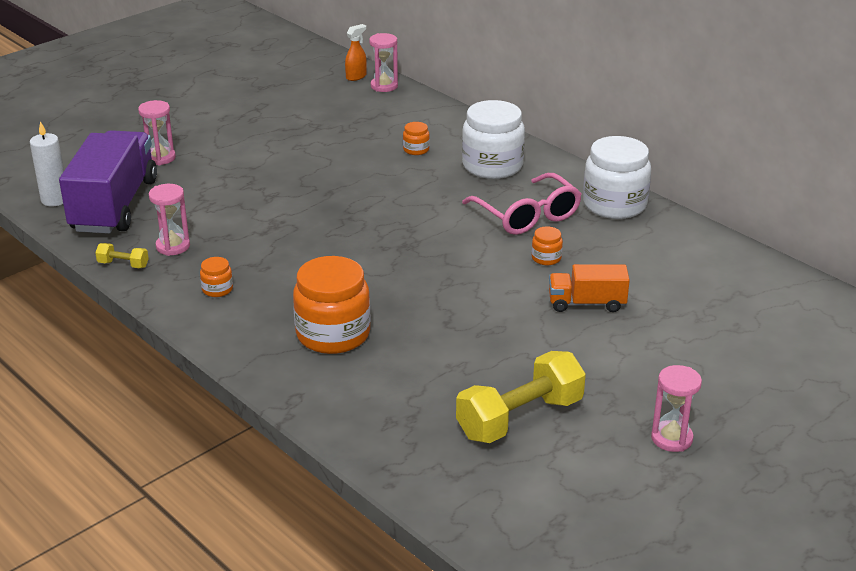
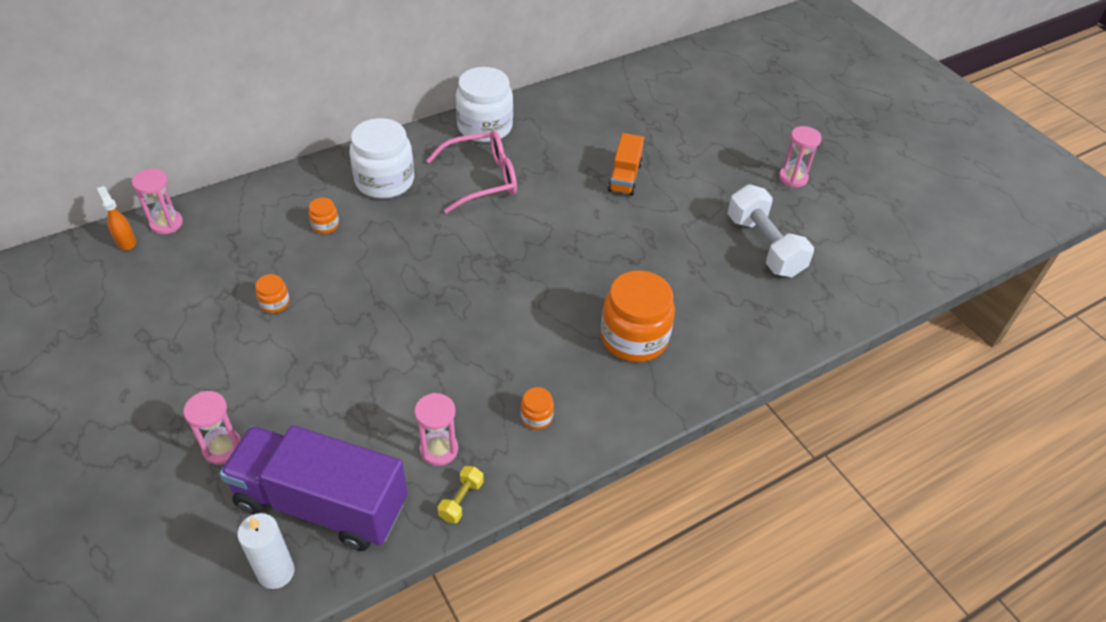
camera: 80 degrees left, 15 degrees up
(520, 418) = (764, 246): yellow dumbbell -> white dumbbell
(546, 258) = (553, 183): orange jar -> orange jar (274, 303)

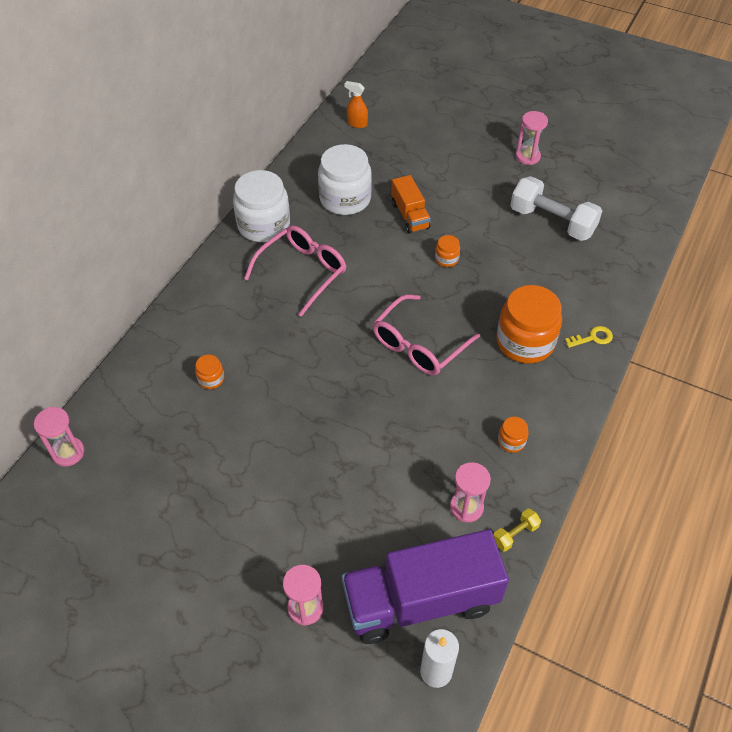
camera: 30 degrees left, 5 degrees up
(126, 241) = (46, 489): orange spray bottle -> orange spray bottle (357, 123)
(274, 303) = (232, 468): orange jar -> orange jar (446, 259)
(384, 181) = (224, 314): white jar -> white jar (345, 199)
(461, 500) = (515, 534): yellow dumbbell -> yellow dumbbell turned 60 degrees clockwise
(528, 288) = (418, 345): none -> pink glasses
(708, 369) = (592, 338): none -> yellow key

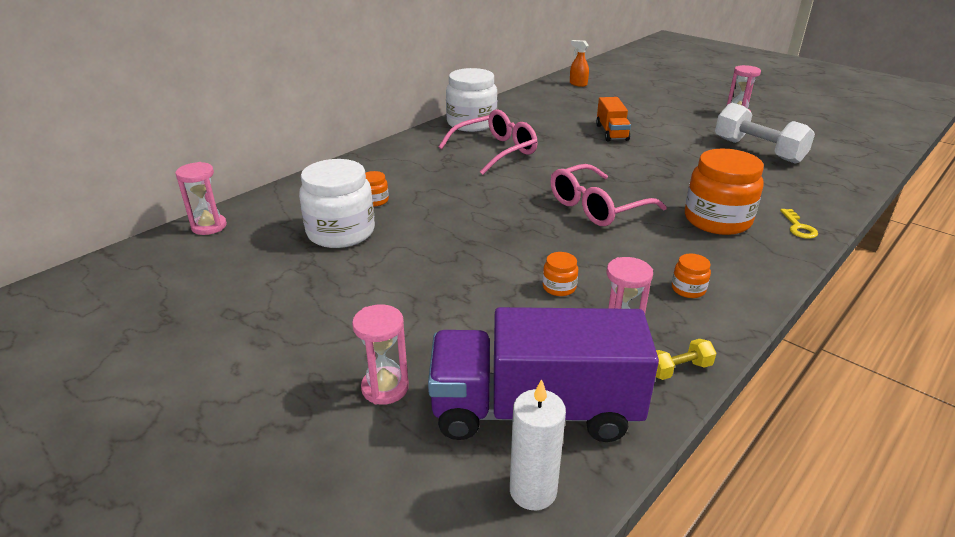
camera: 15 degrees right, 20 degrees down
(345, 199) = (552, 118): white jar -> white jar (341, 232)
(446, 259) = (642, 159): orange jar -> orange jar (559, 287)
(592, 338) = (798, 227): yellow key -> yellow key turned 90 degrees clockwise

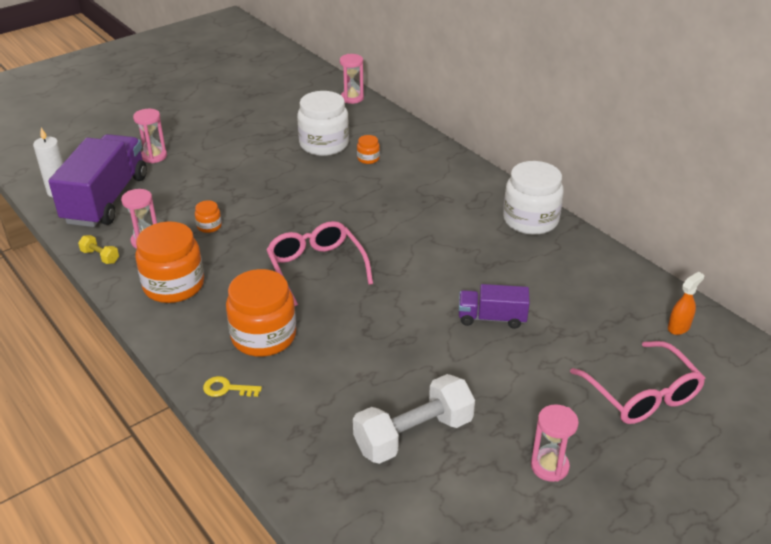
camera: 100 degrees right, 5 degrees up
(496, 151) = (453, 227): pink glasses -> pink glasses (642, 395)
(611, 132) = (491, 318): orange truck -> purple truck
(679, 369) = (100, 256): yellow dumbbell -> yellow dumbbell turned 45 degrees counterclockwise
(688, 289) = (174, 285): orange jar -> orange jar, size x2.28

